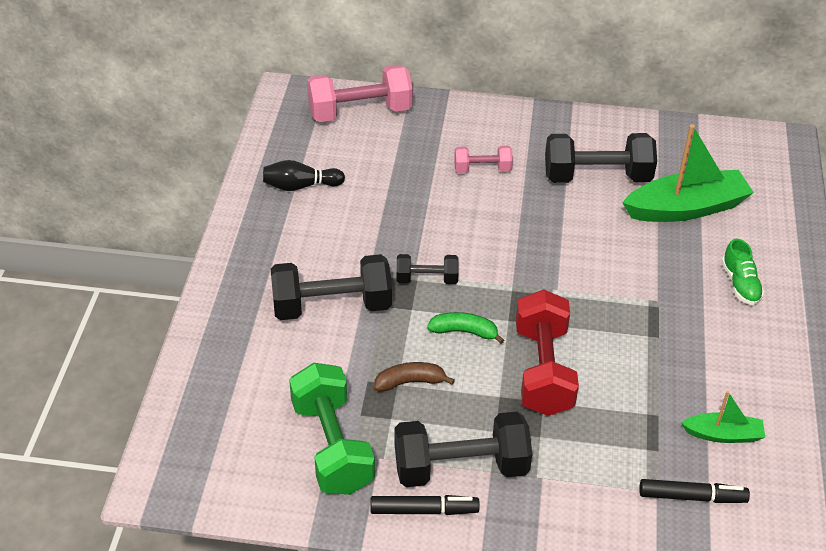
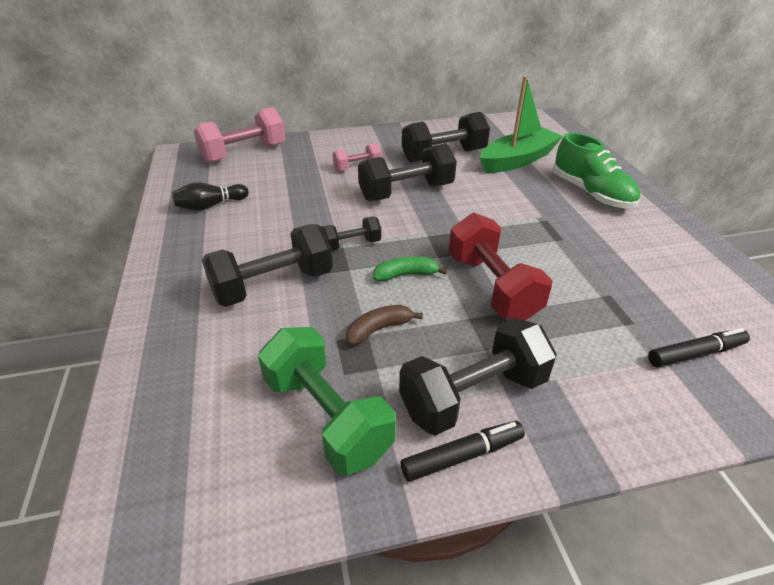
camera: 20 degrees left, 5 degrees down
(521, 223) = (406, 192): none -> black dumbbell
(723, 434) = (672, 295): green boat -> none
(740, 284) = (591, 193): green shoe -> green shoe, size x1.76

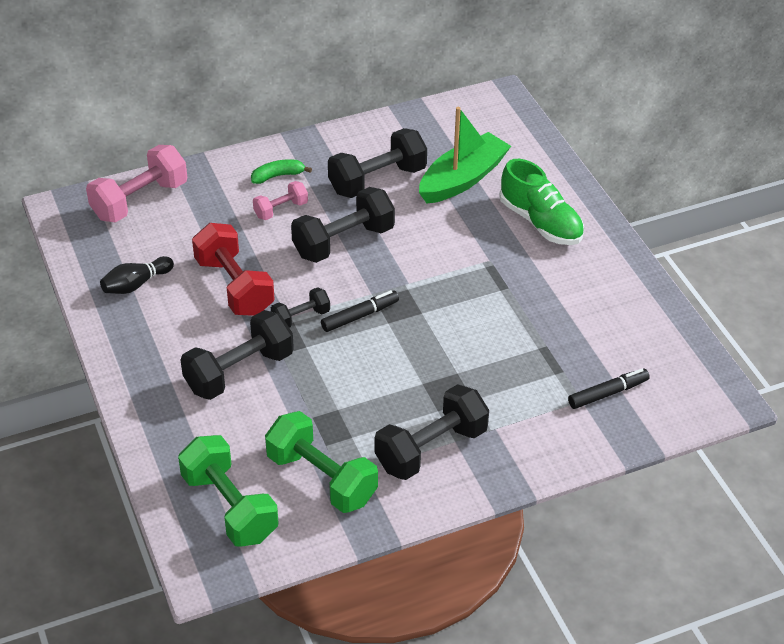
camera: 10 degrees left, 5 degrees up
(197, 440) = (230, 507): none -> green dumbbell
(379, 329) = (346, 403): brown banana -> none
(406, 275) = (360, 346): green banana -> green banana (278, 176)
(462, 455) = (426, 492): black marker -> black marker (360, 316)
(492, 286) = (441, 349): red dumbbell -> red dumbbell (234, 286)

